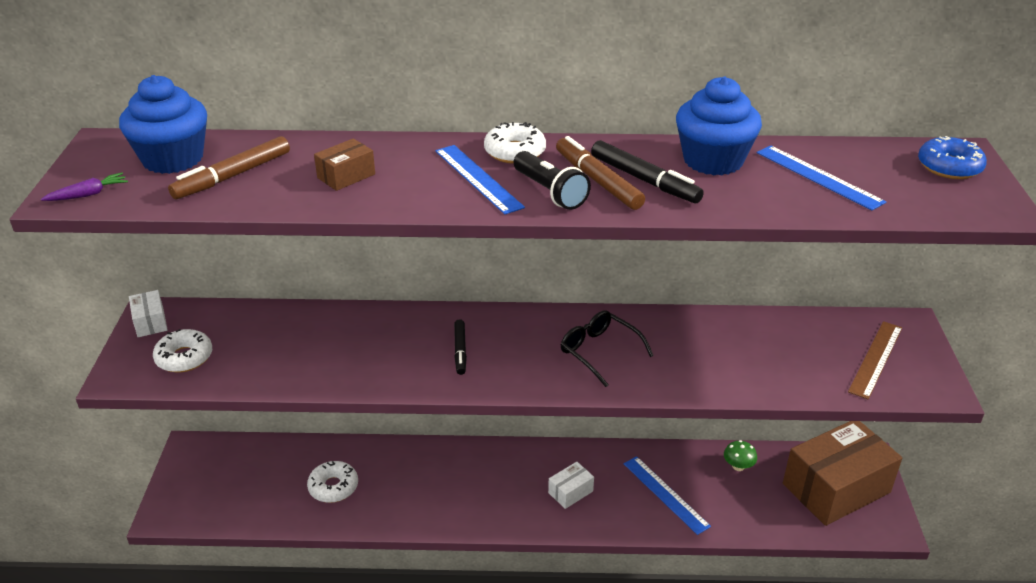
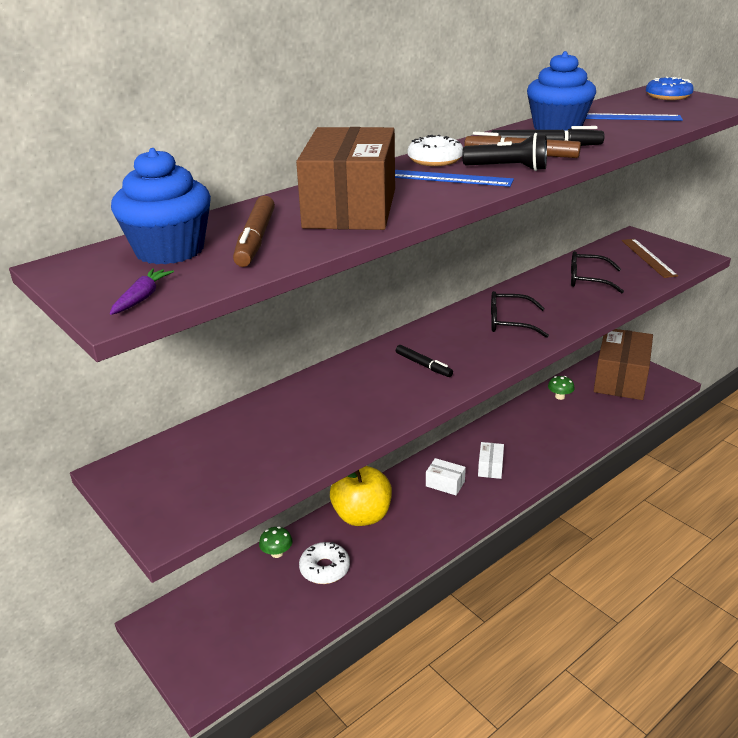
camera: 40 degrees left, 5 degrees down
(150, 322) = (127, 478): white box -> white box (445, 484)
(184, 357) = (209, 483): white donut -> none
(318, 451) = (277, 553): none -> green mushroom
(346, 176) = (350, 208): brown box -> brown box, size x2.36
(412, 463) = (362, 516): none -> yellow apple
(665, 494) = (544, 434): blue ruler -> none
(757, 348) = (587, 280): none -> black glasses

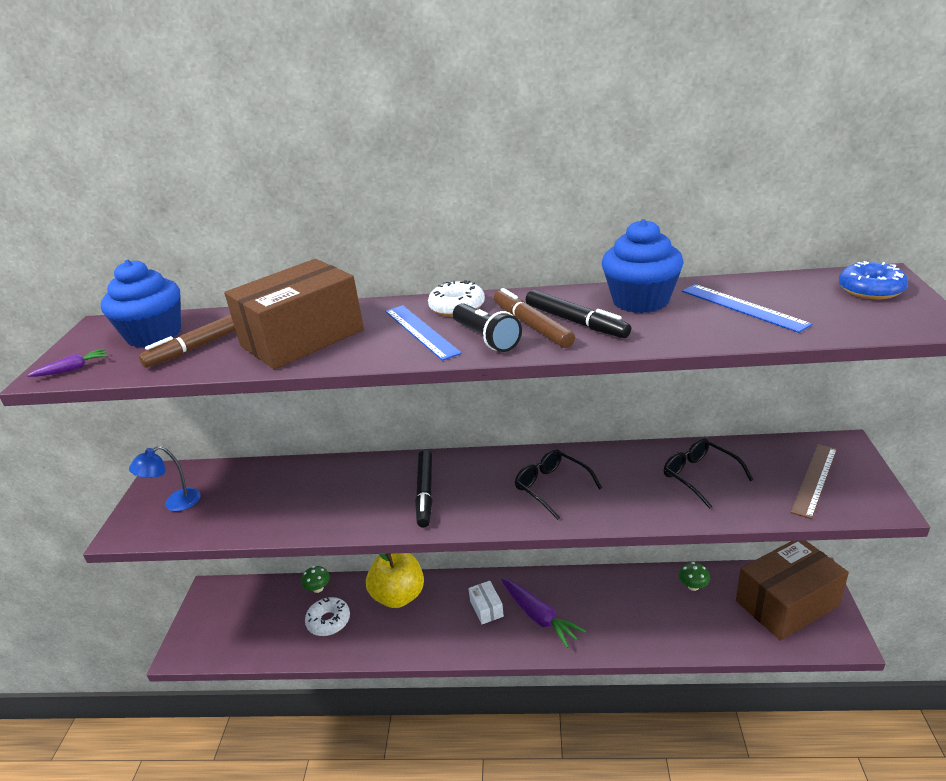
camera: 45 degrees right, 0 degrees up
(185, 482) = (175, 503): none -> blue lamp
(423, 365) = (425, 493): black marker -> black marker, size x1.53
(490, 467) = (539, 617): white box -> purple carrot

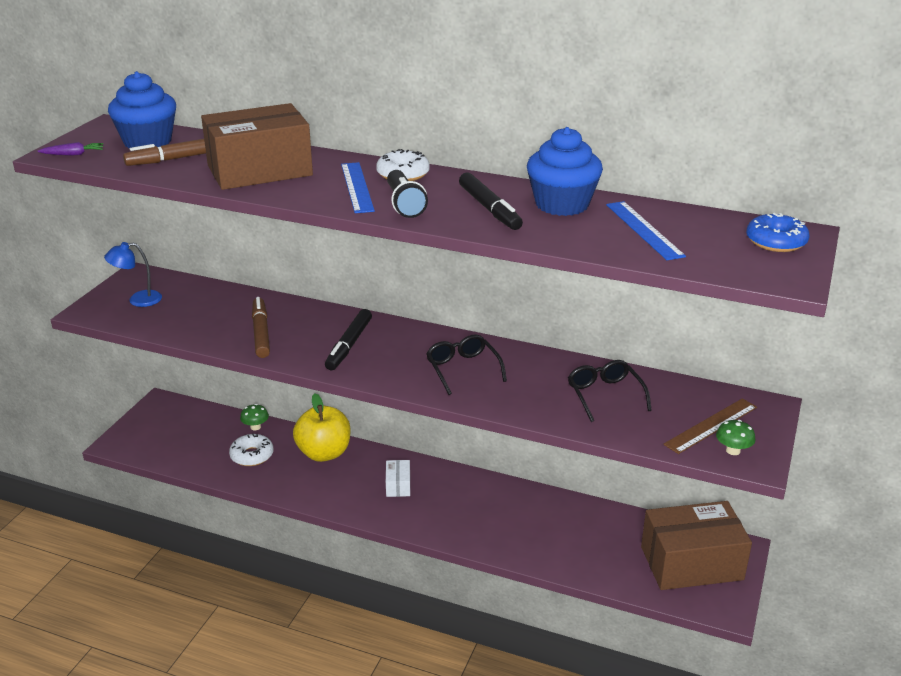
camera: 15 degrees right, 0 degrees up
(532, 325) = (450, 203): brown marker -> brown marker (261, 333)
(539, 617) = (443, 506): purple carrot -> none
(693, 586) = (607, 523): green mushroom -> green mushroom (733, 450)

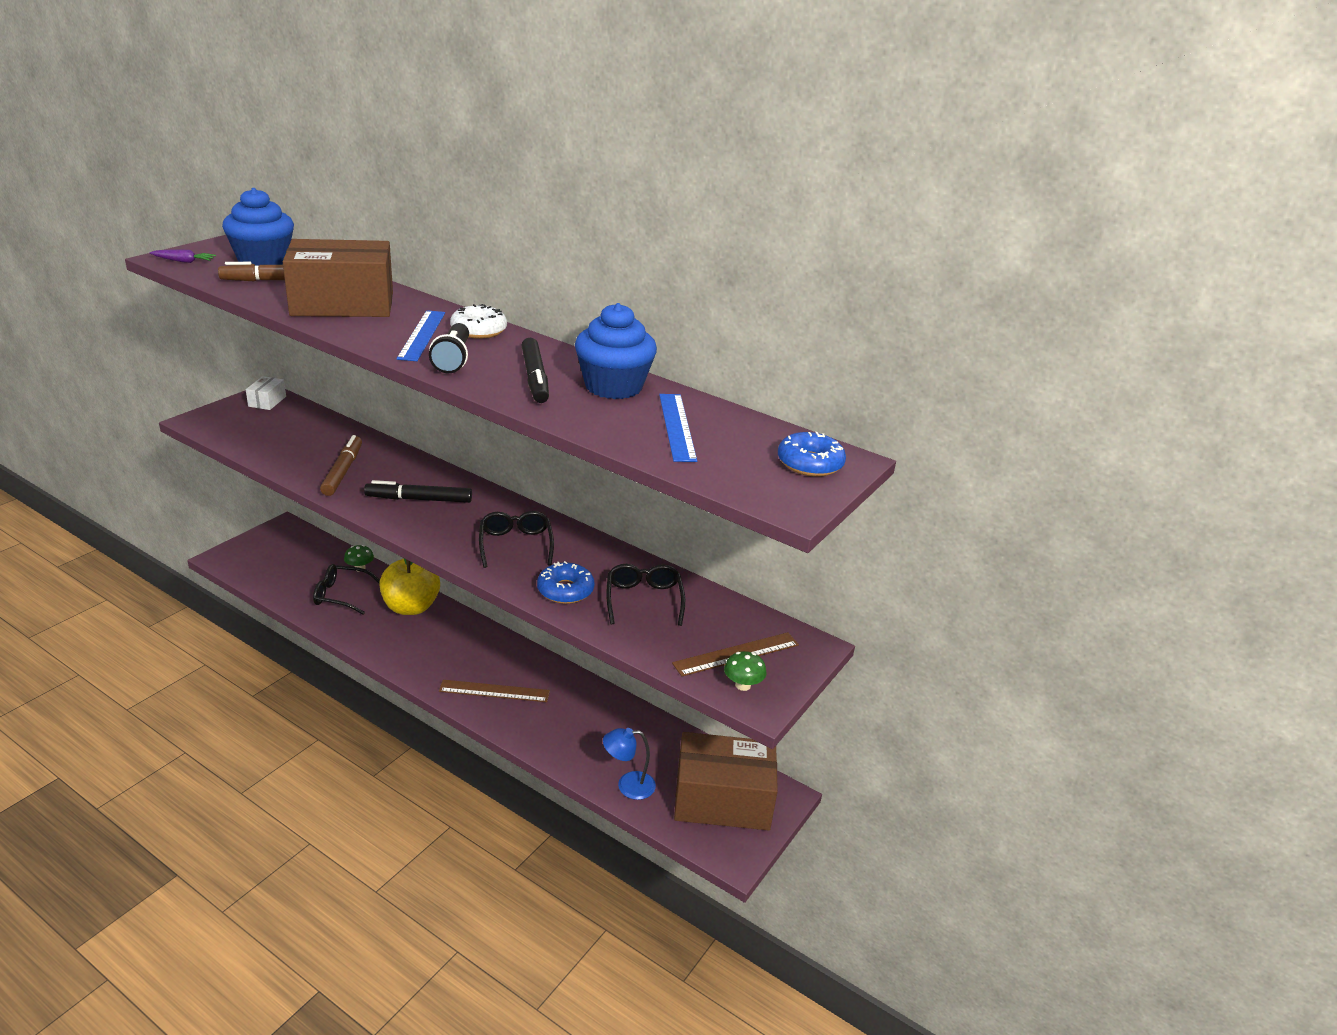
camera: 10 degrees right, 0 degrees up
(138, 300) = (250, 419): blue lamp -> blue lamp (628, 785)
(252, 455) = (341, 595): white donut -> black glasses
(349, 345) = (419, 499): black marker -> black marker turned 60 degrees clockwise
(398, 485) = (465, 654): white box -> white box (267, 401)
(443, 513) = (494, 691): none -> brown ruler
(532, 401) = (565, 590): none -> blue donut

